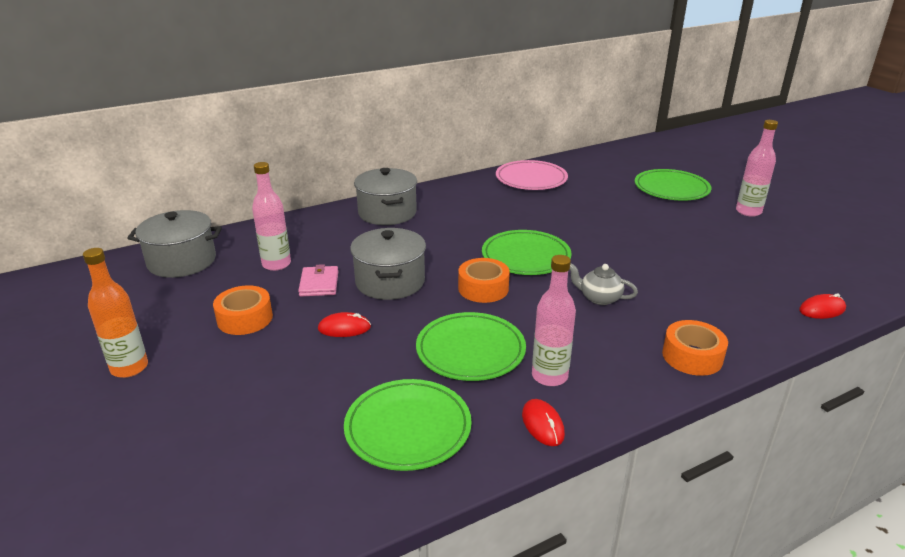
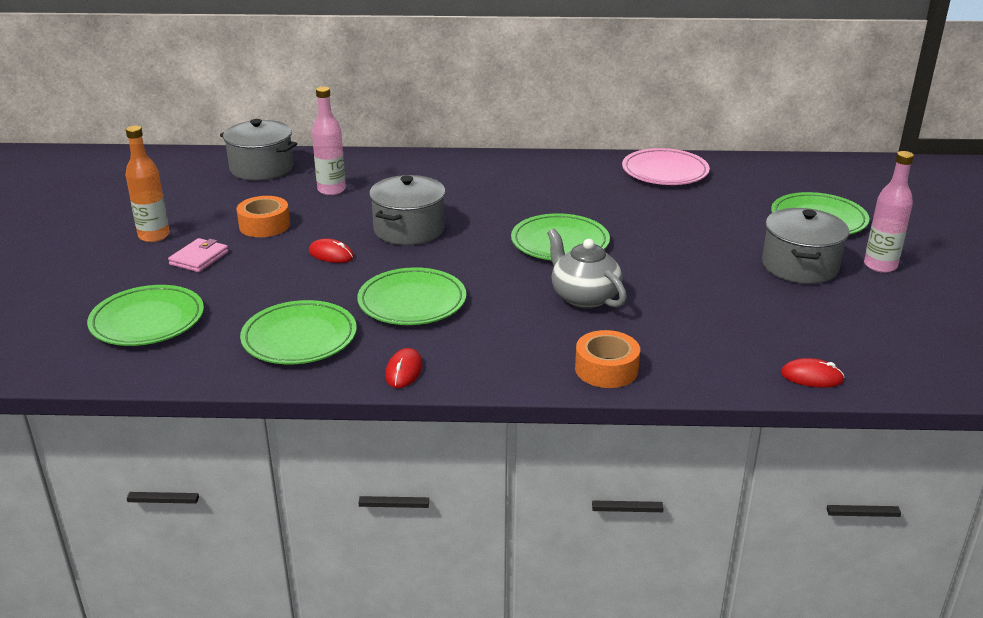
camera: 30 degrees right, 0 degrees up
(220, 473) = (147, 321): none -> green plate
(319, 284) = (349, 215): pink wallet -> pink wallet (199, 258)
(387, 213) = (476, 170): grey pot -> grey pot (799, 266)
(483, 288) = (484, 258): orange tape -> none
(549, 376) = (454, 341): pink bottle -> none
(599, 298) = (584, 297): grey teapot -> grey teapot, size x1.51

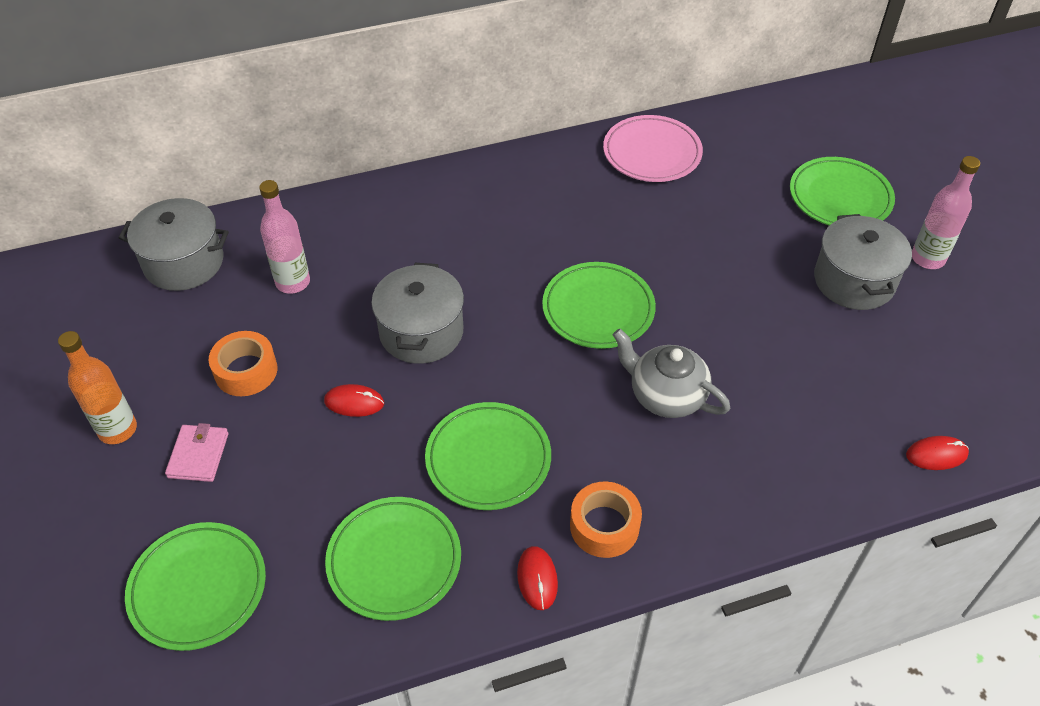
camera: 20 degrees left, 20 degrees up
(606, 369) = (741, 506): orange tape -> orange tape (604, 526)

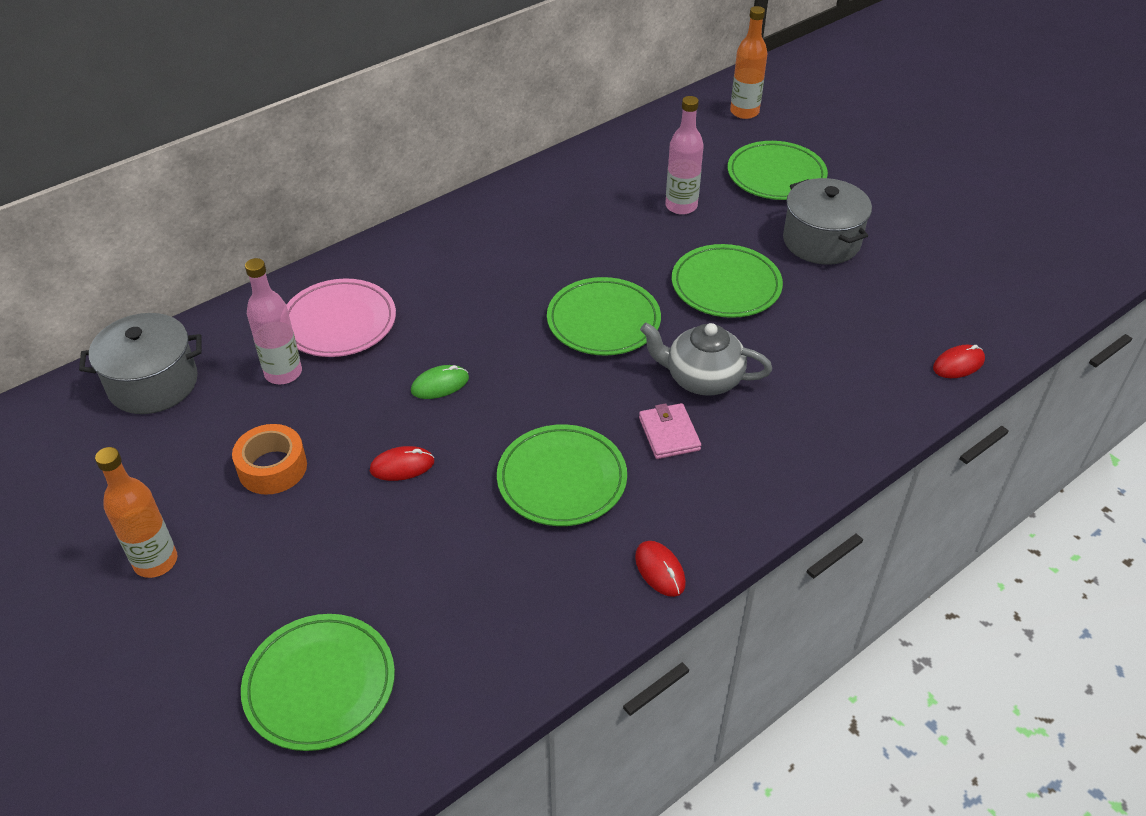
camera: 20 degrees left, 5 degrees down
(198, 455) = (259, 560): pink wallet -> pink wallet (669, 434)
(394, 561) = (513, 597): green plate -> green plate (726, 286)
(421, 332) = (440, 384): grey pot -> green mouse
(604, 526) = (700, 506): orange tape -> none
(652, 153) = (589, 176): pink plate -> pink plate (339, 323)
(839, 120) = (744, 112): none -> orange bottle
(927, 258) = (874, 208): pink bottle -> pink bottle (681, 206)

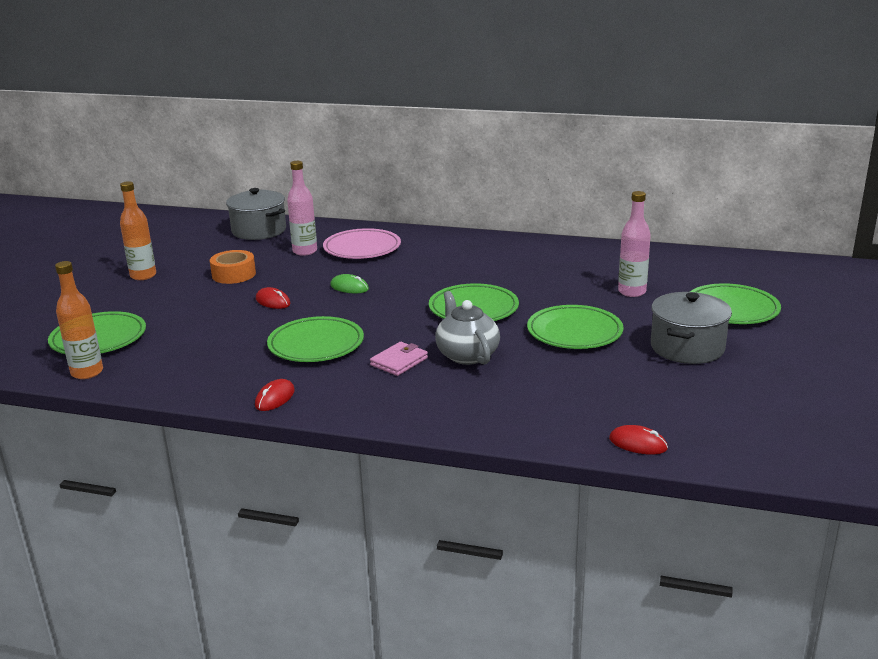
camera: 55 degrees right, 20 degrees down
(744, 112) = (783, 276): orange bottle -> orange bottle (87, 372)

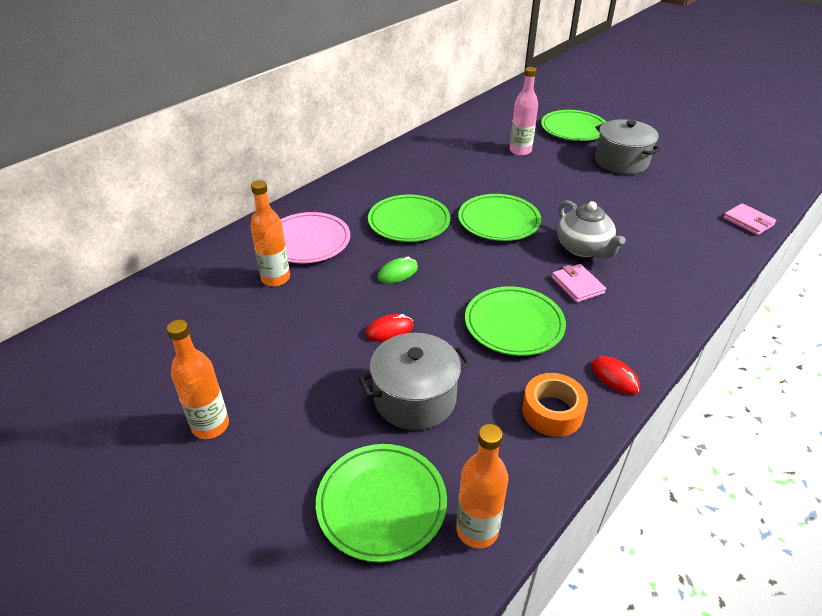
camera: 65 degrees left, 15 degrees up
(234, 274) = (288, 344): orange tape -> orange tape (552, 412)
(259, 230) = (174, 297): grey pot -> grey pot (415, 398)
(305, 251) = (275, 278): pink bottle -> orange bottle
(467, 355) = (583, 249): grey teapot -> grey teapot turned 120 degrees counterclockwise
(574, 332) = (572, 192): green plate -> green plate (409, 222)
(638, 443) = (748, 221): red mouse -> pink wallet

